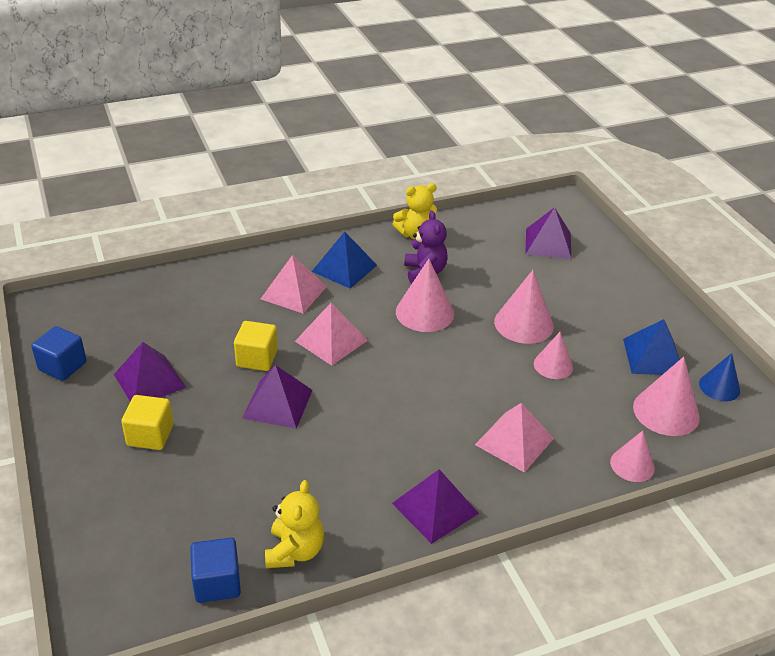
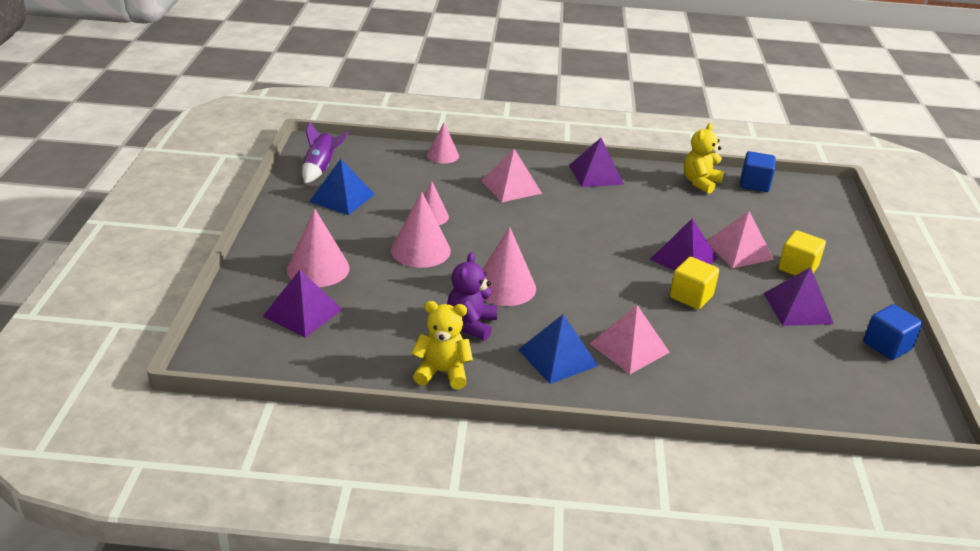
camera: 155 degrees left, 5 degrees down
(331, 340) = (613, 290): pink pyramid -> pink pyramid (739, 250)
(666, 412) = (381, 169): pink cone -> pink cone (318, 268)
(719, 387) = (321, 169): blue cone -> purple rocket

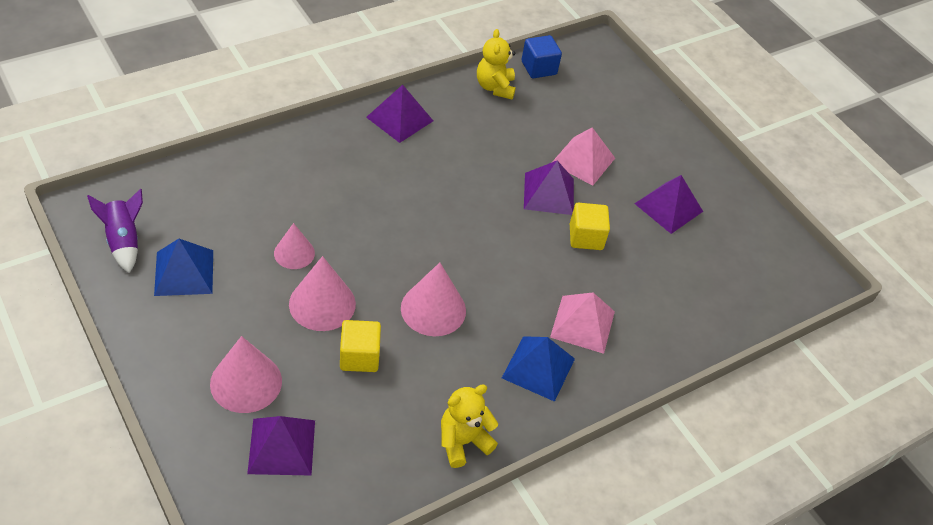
camera: 40 degrees left, 15 degrees up
(442, 155) = (234, 160): pink cone -> none
(471, 325) = (441, 372): purple teddy bear -> none
(511, 186) = (336, 173): pink pyramid -> none
(797, 268) = (638, 160): yellow cube -> yellow cube (359, 356)
(887, 346) = (751, 215): blue cube -> none

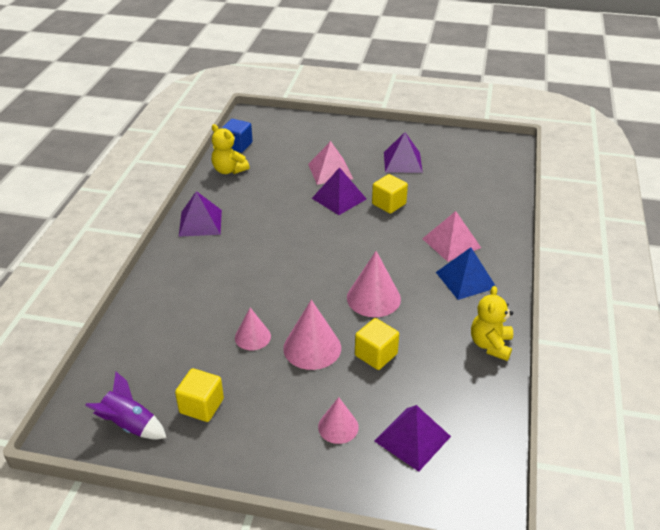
camera: 40 degrees left, 10 degrees down
(184, 272) = (201, 406): blue pyramid -> yellow cube
(246, 382) = (338, 427): pink cone -> pink cone, size x0.63

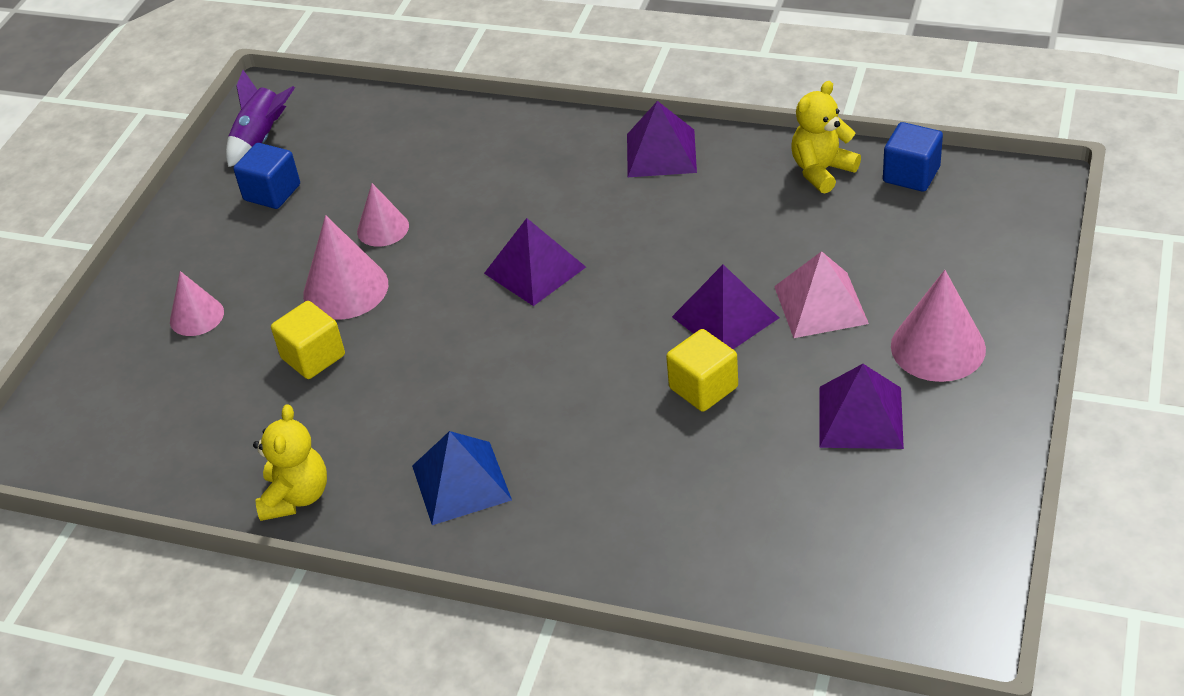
camera: 100 degrees right, 5 degrees up
(201, 406) = (272, 192): yellow cube -> blue cube
(373, 298) = (437, 358): pink cone -> pink cone (938, 347)
(412, 438) = (152, 389): purple pyramid -> purple pyramid (534, 270)
(451, 243) = (570, 472): pink pyramid -> none
(490, 345) = (296, 497): yellow teddy bear -> yellow teddy bear turned 75 degrees clockwise

